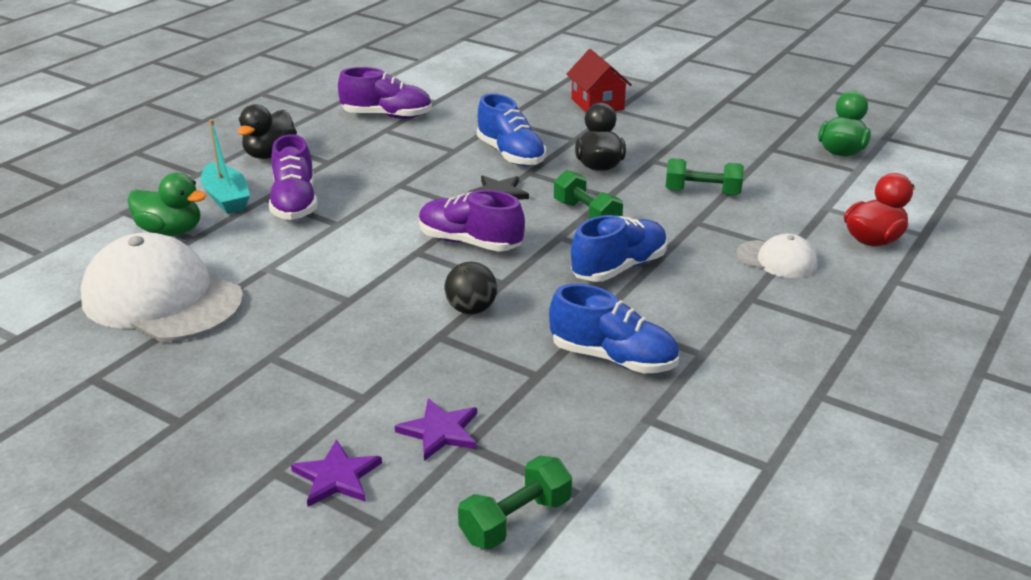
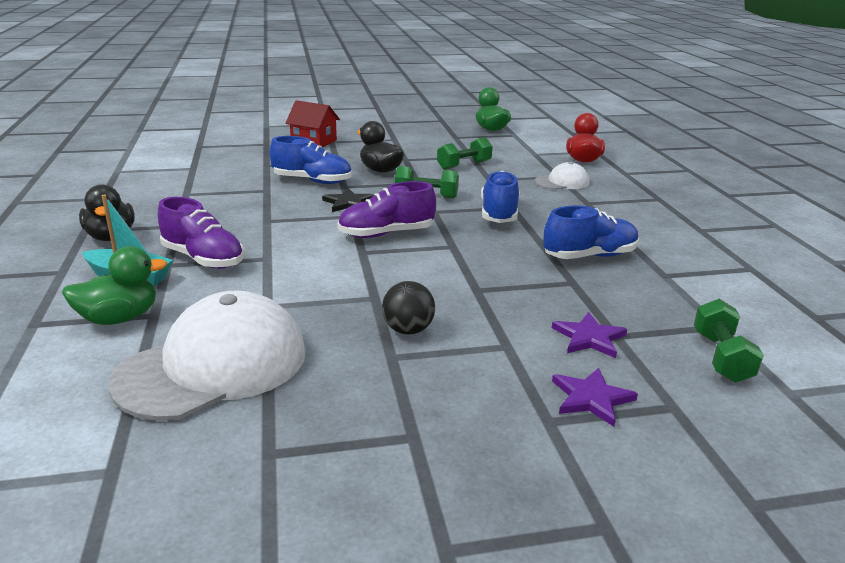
camera: 45 degrees left, 5 degrees down
(162, 299) = (213, 366): white cap -> white cap turned 150 degrees clockwise
(387, 116) = (170, 186): purple shoe -> none
(471, 309) = (465, 267): black ball -> black ball (408, 330)

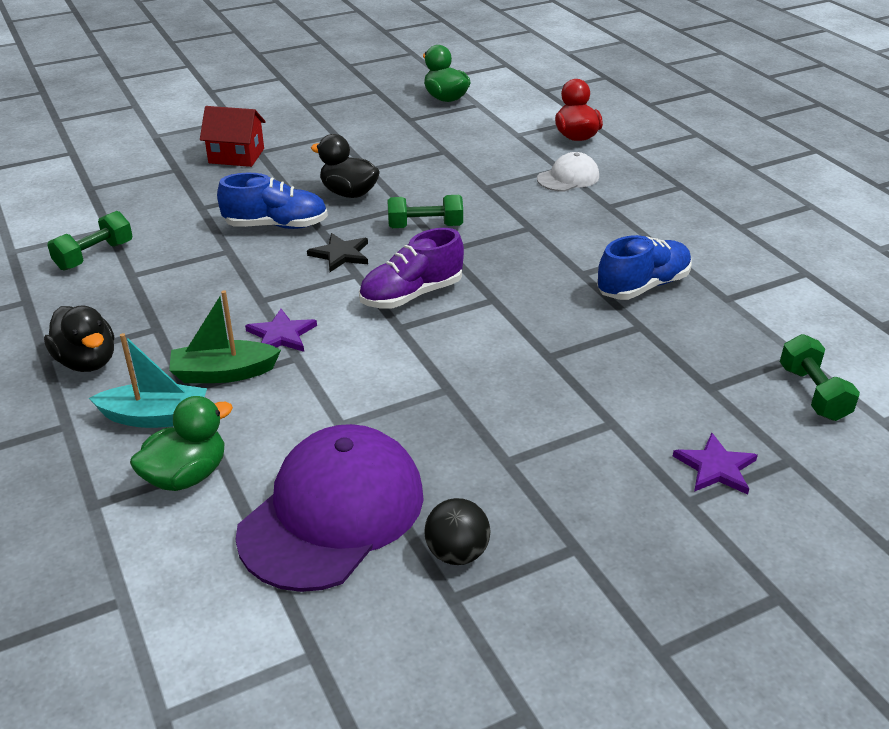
camera: 15 degrees left, 10 degrees up
(203, 259) = (223, 373): purple shoe -> green boat
(213, 366) = (333, 513): white cap -> purple cap
(408, 330) = (505, 424): black ball -> black ball (457, 553)
(464, 165) = (444, 168): green dumbbell -> green dumbbell (94, 256)
(499, 214) = (521, 241): blue shoe -> none
(589, 337) = (685, 396): purple star -> purple star (281, 335)

